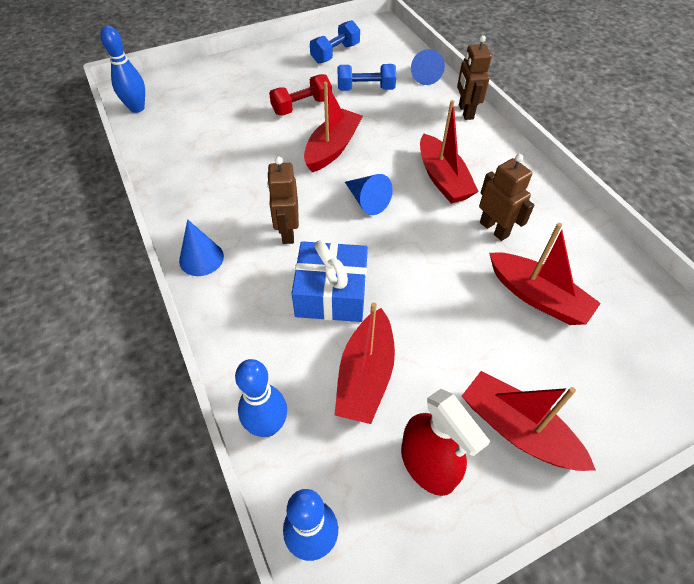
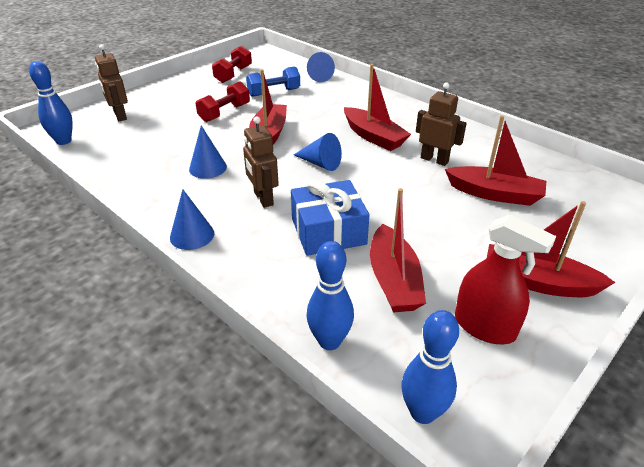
camera: 20 degrees left, 15 degrees down
(252, 177) = (208, 168): none -> blue cone
(335, 53) = (233, 74): blue dumbbell -> red dumbbell
(465, 112) = (365, 93): brown robot -> brown robot (120, 116)

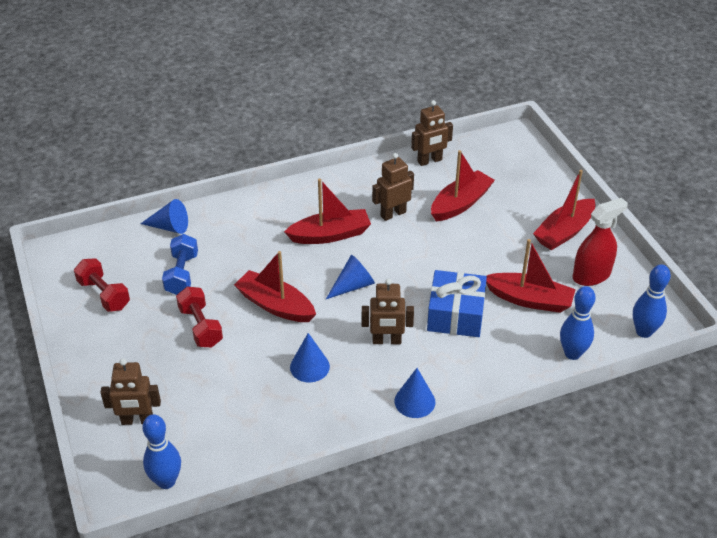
camera: 65 degrees left, 5 degrees up
(533, 160) = (429, 161): none -> brown robot

